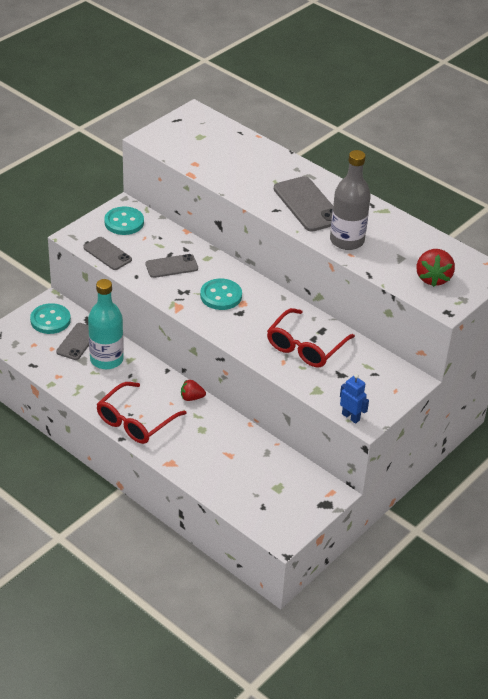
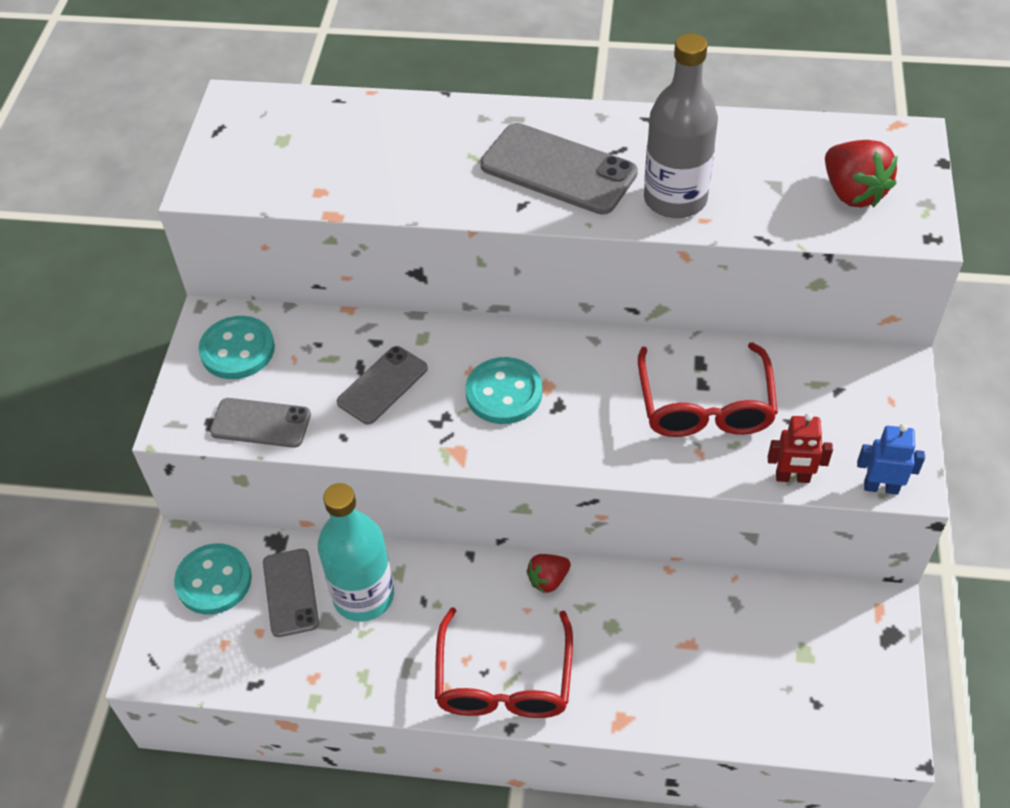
camera: 30 degrees left, 10 degrees up
(314, 392) = (792, 477): none -> red robot

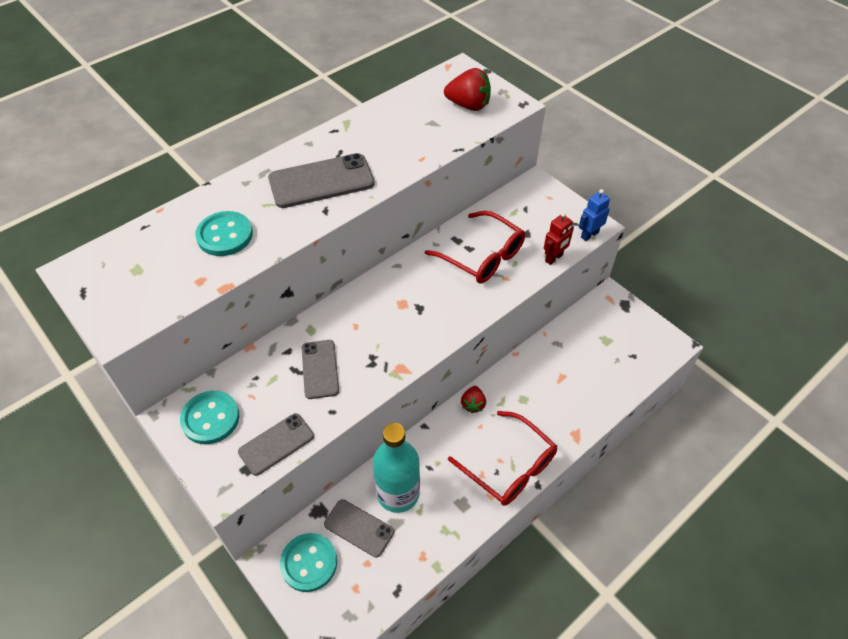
camera: 50 degrees left, 0 degrees up
(504, 393) = (386, 323): turquoise button -> turquoise button (225, 235)
(675, 199) = (396, 158): grey bottle -> none

